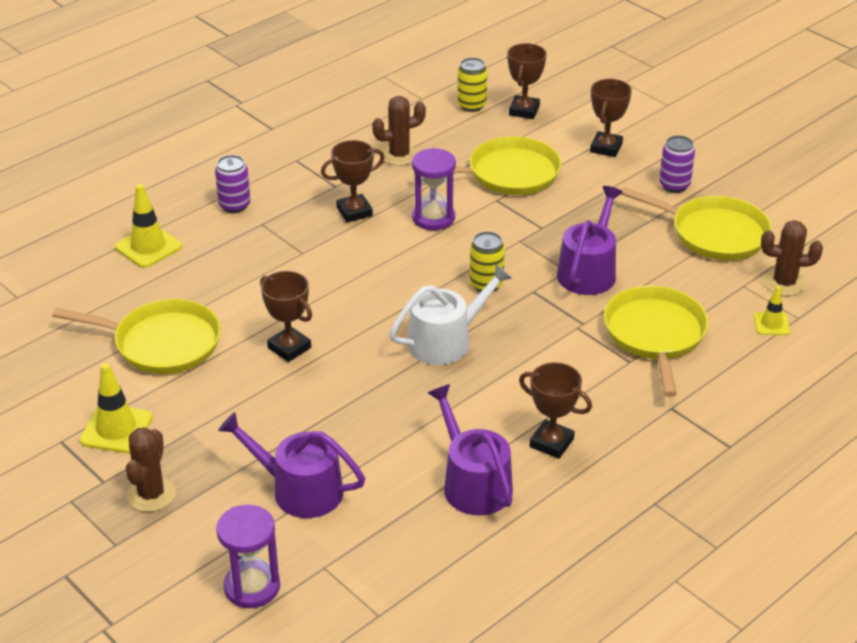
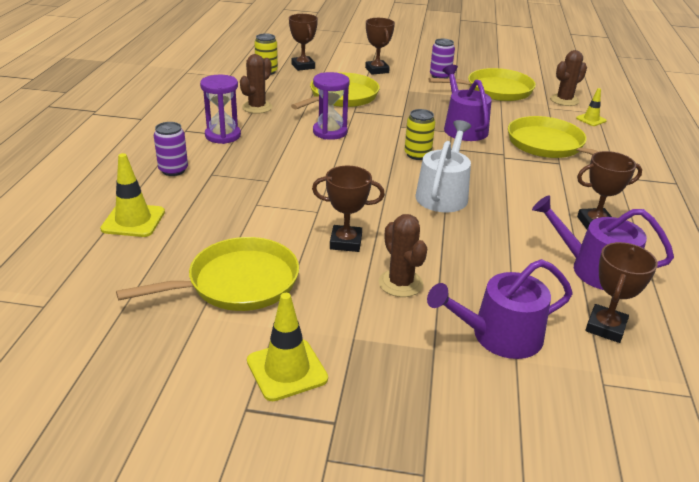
camera: 40 degrees left, 5 degrees down
(151, 494) = (393, 408): brown cactus -> brown cactus (400, 283)
(252, 587) = (582, 435): purple hourglass -> purple hourglass (223, 135)
(354, 212) = (271, 145): brown trophy -> brown trophy (605, 327)

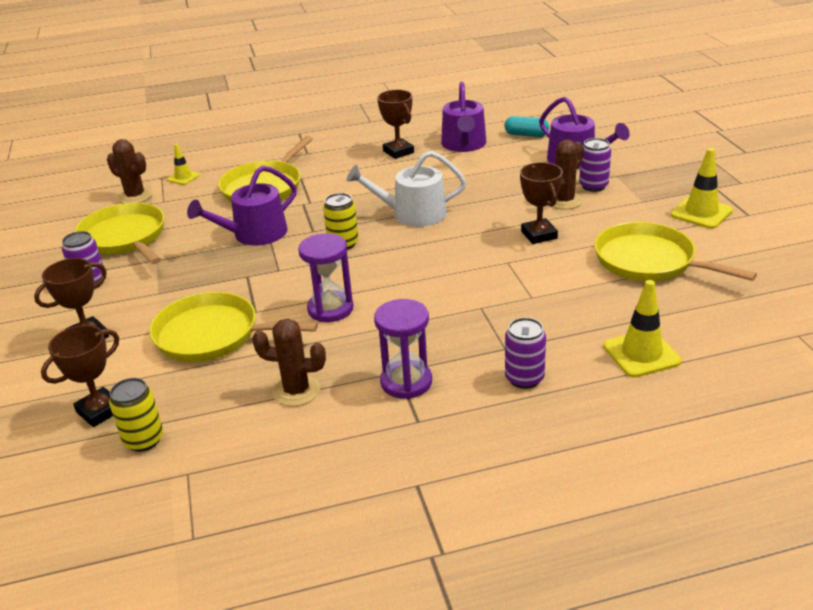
camera: 110 degrees left, 0 degrees up
(419, 318) = (593, 186): none -> purple can
(605, 327) = (526, 135): brown trophy -> turquoise capsule

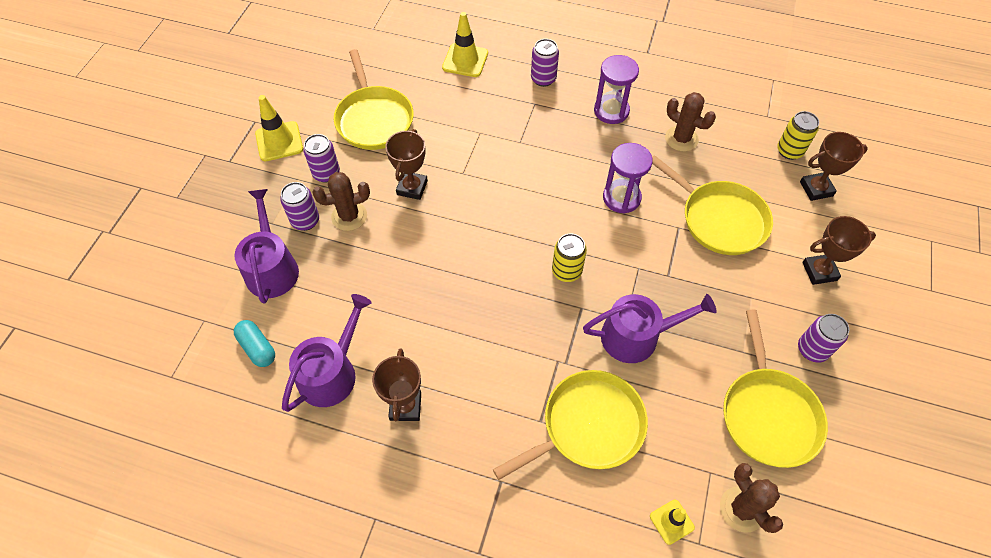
camera: 150 degrees left, 25 degrees up
(412, 214) = (481, 277): white watering can -> none
(625, 213) = (326, 173): none -> purple can

